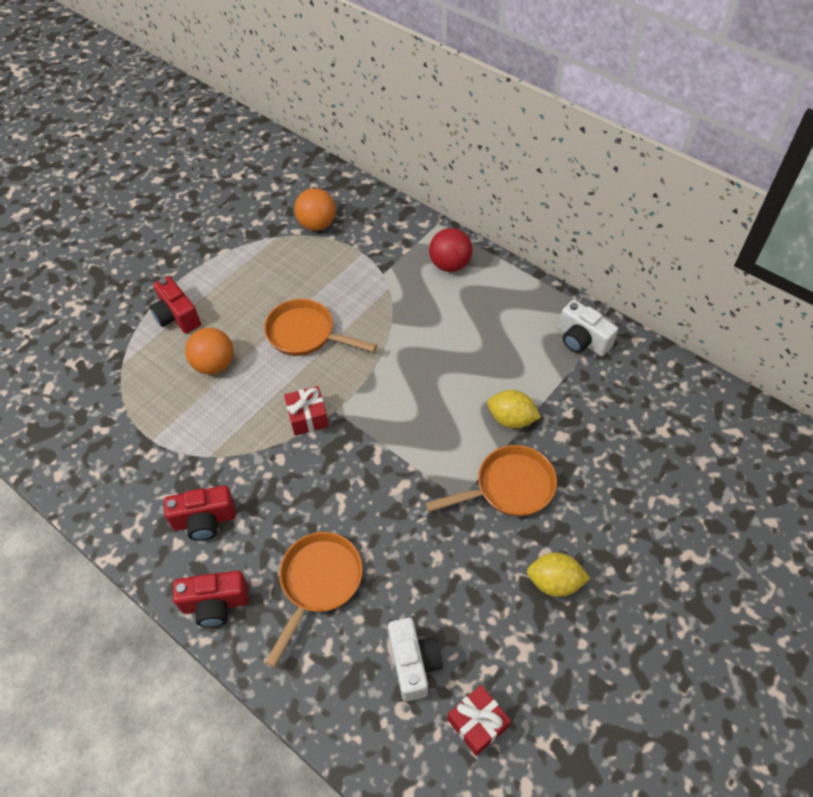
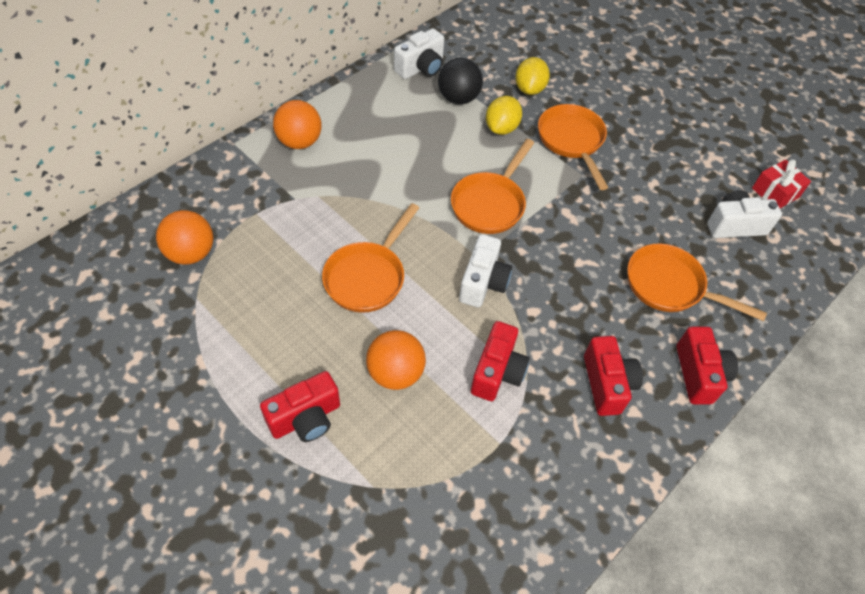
camera: 90 degrees left, 0 degrees up
(216, 434) = (497, 372): none -> red camera
(308, 417) = (483, 282): red gift -> white camera
(403, 416) = (490, 204): none -> orange pan
(450, 265) = (299, 142): red ball -> orange ball
(545, 377) = (458, 98): none -> black ball
(554, 582) = (657, 129): yellow lemon -> yellow lemon (529, 89)

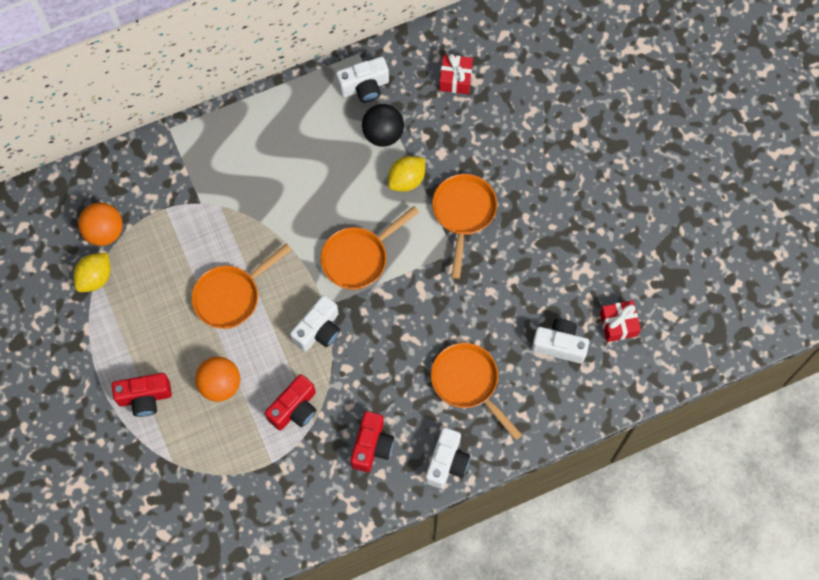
camera: 25 degrees right, 15 degrees up
(299, 142) = (224, 143): orange ball -> none
(502, 45) = (455, 79): none -> red gift
(529, 89) = (455, 141): yellow lemon -> yellow lemon (95, 278)
(699, 374) = (447, 462): red camera -> white camera

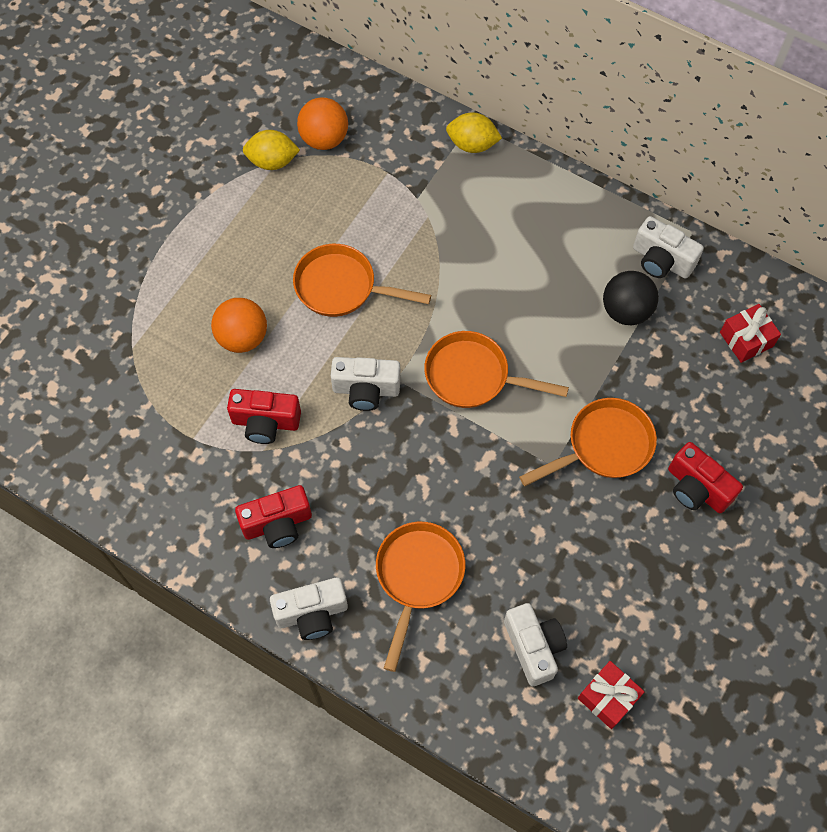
camera: 55 degrees right, 5 degrees down
(145, 397) = (182, 281): red camera -> red camera (696, 488)
(406, 180) = (595, 366): yellow lemon -> yellow lemon (472, 144)

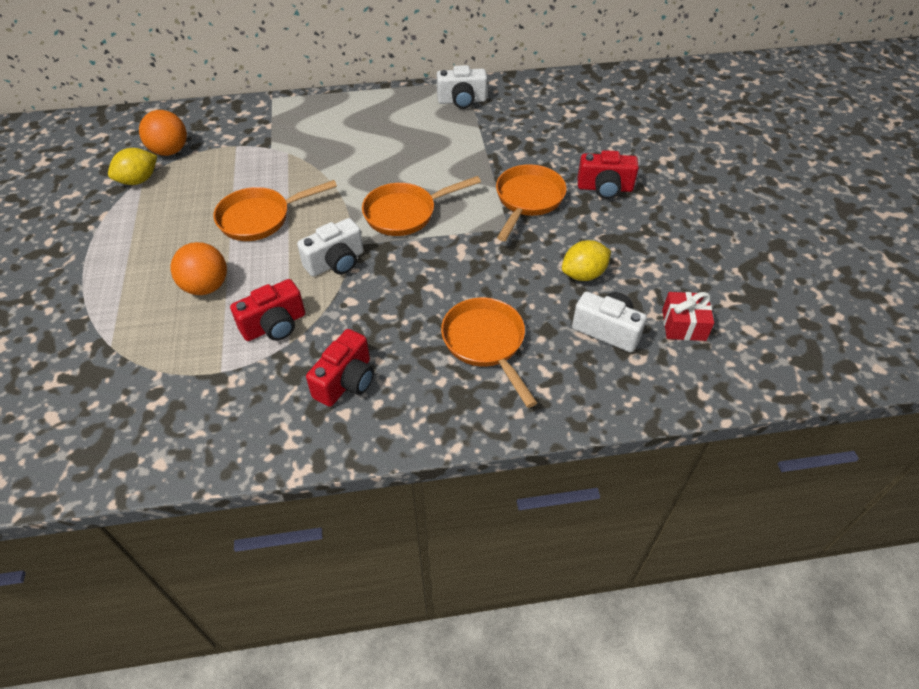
camera: 40 degrees left, 15 degrees down
(312, 614) = (432, 420): white camera -> none
(472, 144) = (283, 106): yellow lemon -> yellow lemon (583, 274)
(626, 311) = (467, 132): black ball -> none
(746, 339) = (550, 109): red gift -> none

